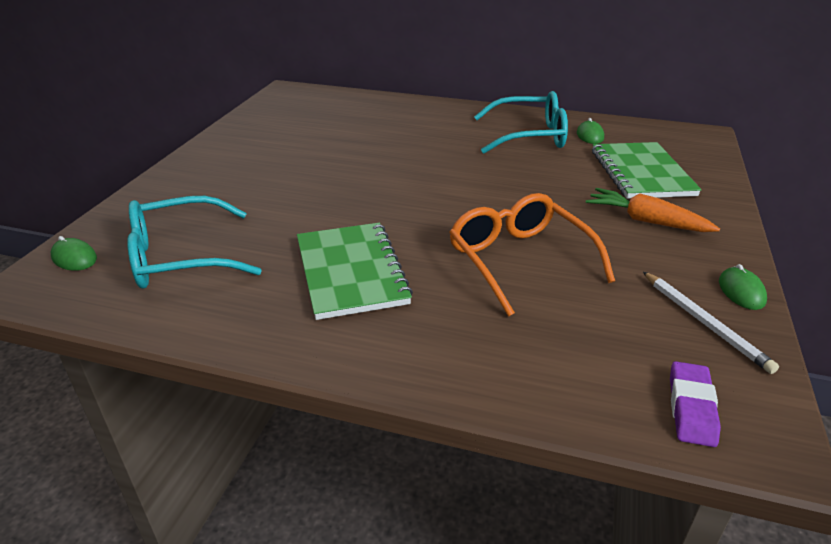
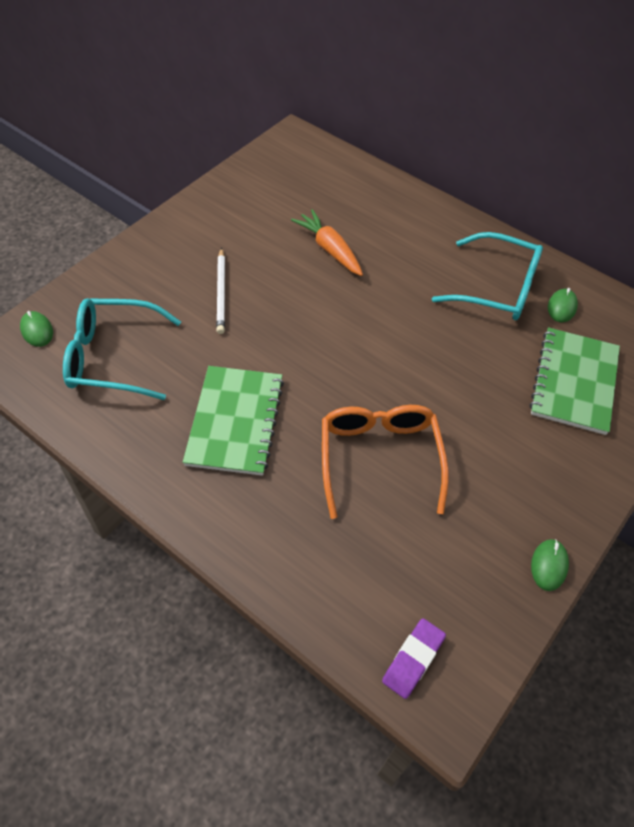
camera: 20 degrees right, 20 degrees up
(646, 221) = (528, 450): orange carrot -> orange carrot (329, 249)
(704, 322) = (488, 585): white pencil -> white pencil (221, 292)

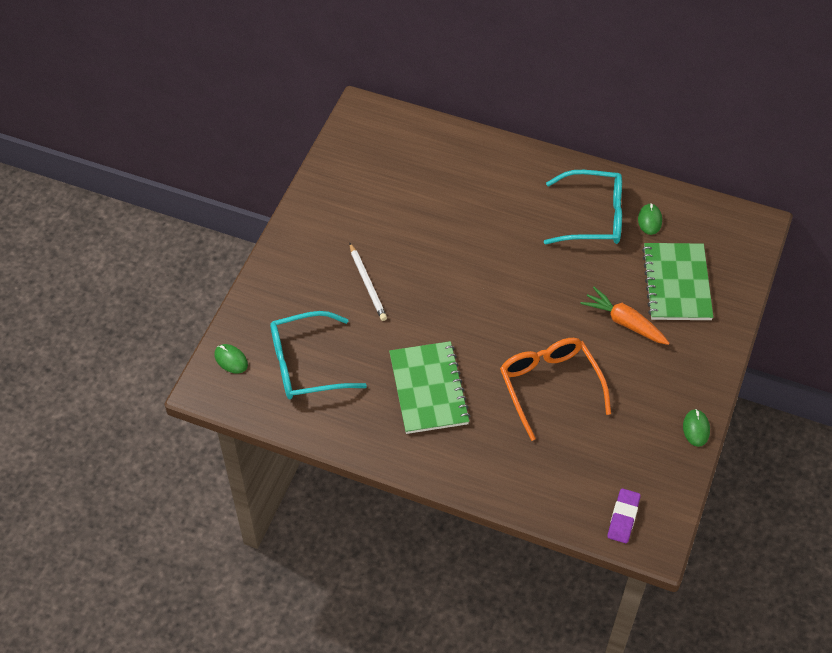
camera: 15 degrees left, 0 degrees up
(329, 249) = (441, 218): orange carrot -> orange carrot (624, 322)

